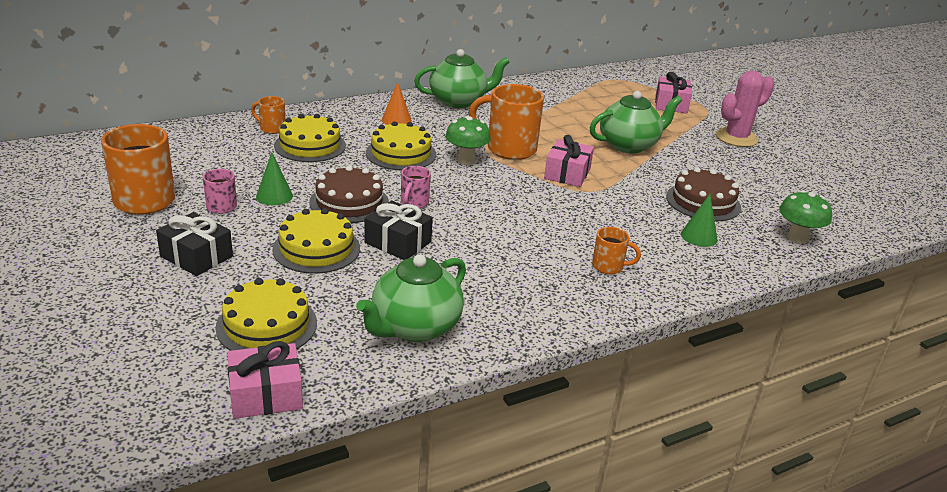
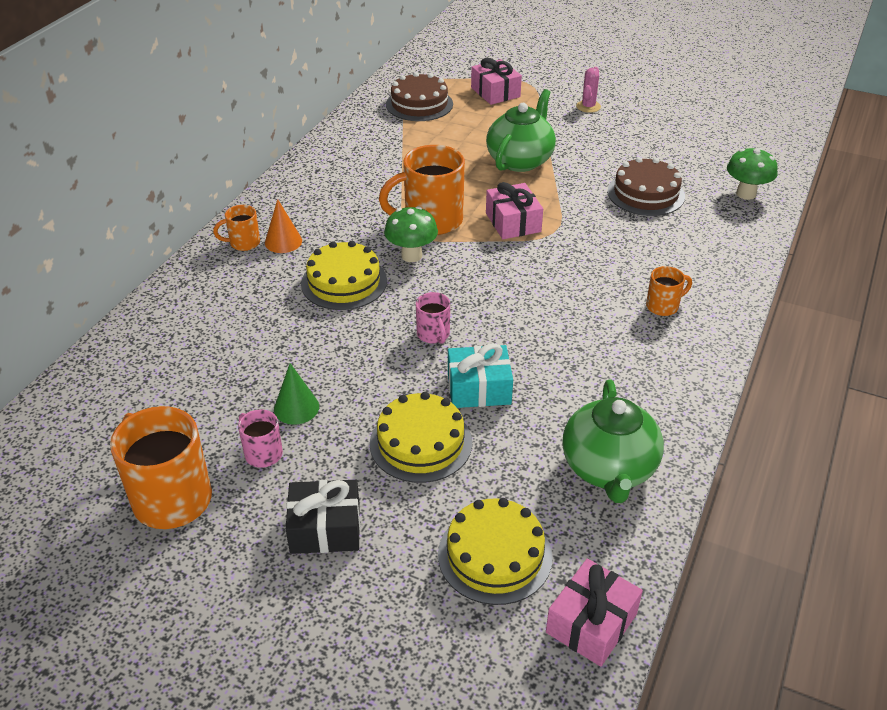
camera: 35 degrees left, 10 degrees up
(272, 128) = (172, 324): orange mug -> orange mug (243, 243)
(310, 145) = (243, 323): yellow cake -> none
(349, 202) = (376, 370): brown cake -> brown cake (419, 104)
(398, 242) = (479, 388): black gift -> turquoise gift
(458, 101) = (311, 185): green teapot -> none
(699, 236) = (684, 233): green cone -> none
(736, 138) = (588, 106): pink cactus -> pink cactus, size x0.55

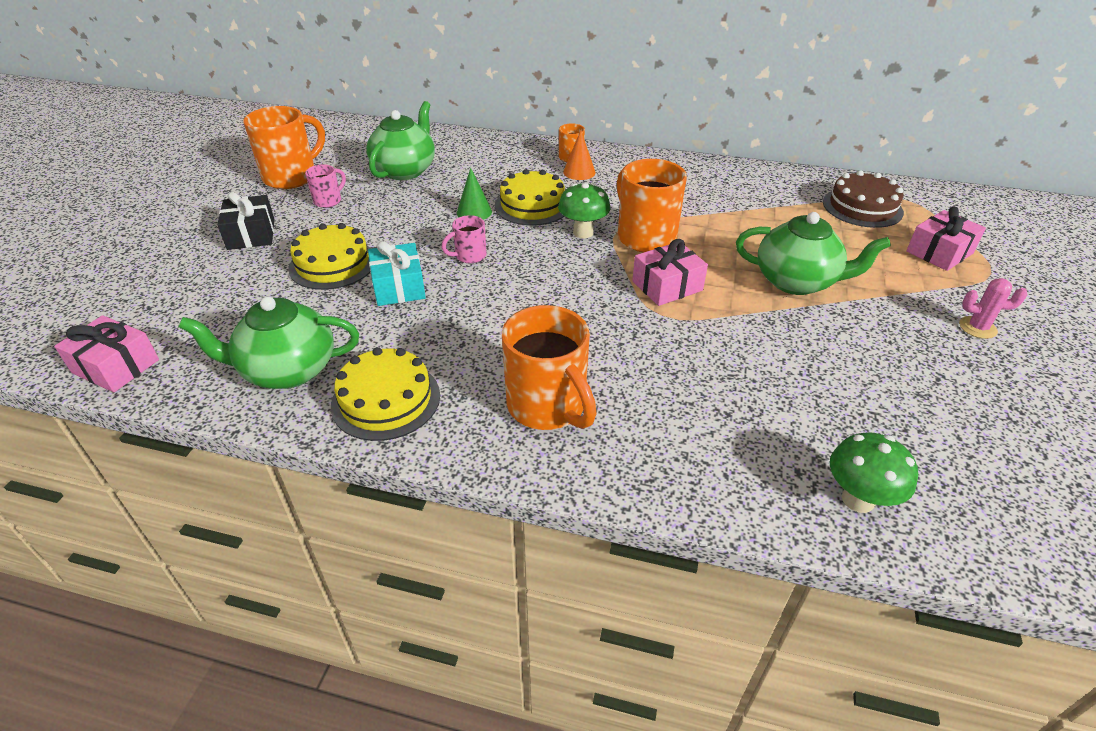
camera: 80 degrees right, 0 degrees up
(209, 380) = (405, 170): none -> green teapot
(296, 408) = (375, 206): green cone -> green cone (474, 212)
(495, 555) = (203, 311): yellow cake -> yellow cake (386, 400)
(646, 194) = (789, 388): brown cake -> none
(663, 306) = (548, 406): orange mug -> orange mug, size x1.99

